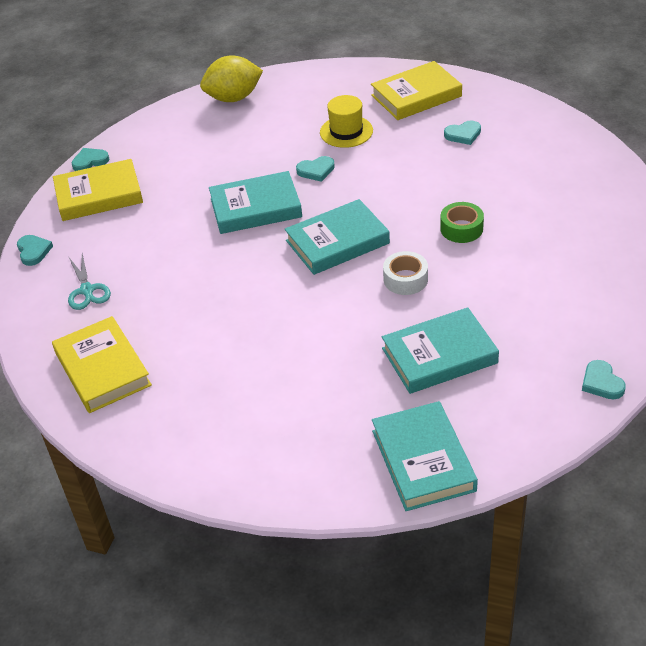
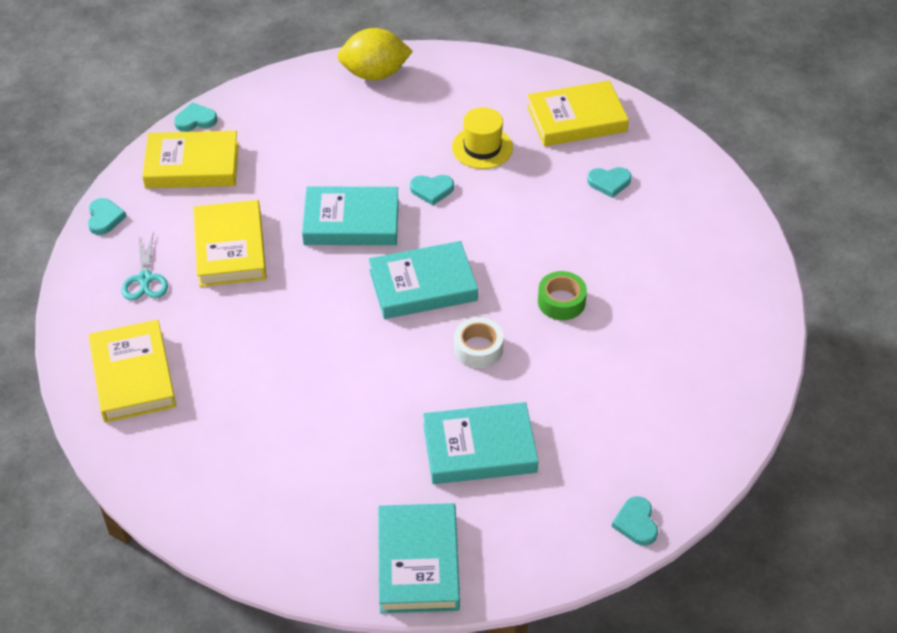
camera: 10 degrees right, 5 degrees up
(156, 250) = (230, 248): none -> yellow book

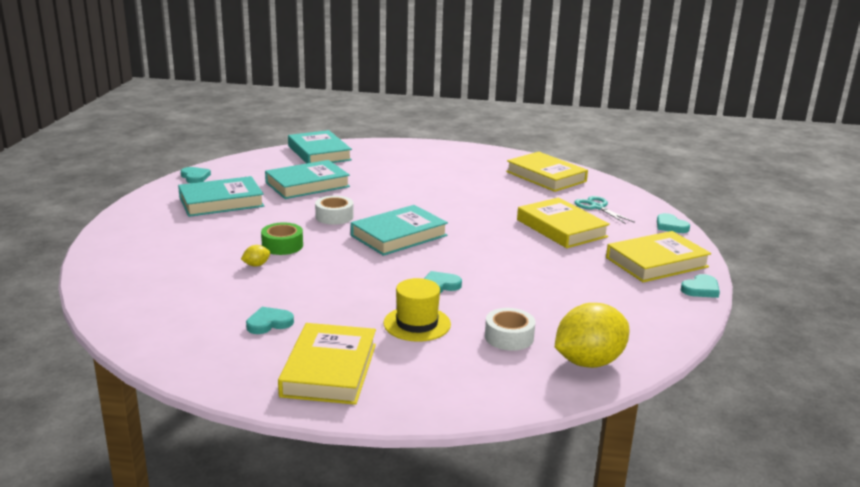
camera: 155 degrees right, 25 degrees down
(351, 221) = (488, 256): turquoise book -> turquoise book (221, 202)
(416, 113) = (509, 337): none -> white tape
(576, 119) = (329, 370): yellow book -> yellow book turned 45 degrees counterclockwise
(599, 272) = (256, 265): none -> yellow lemon

